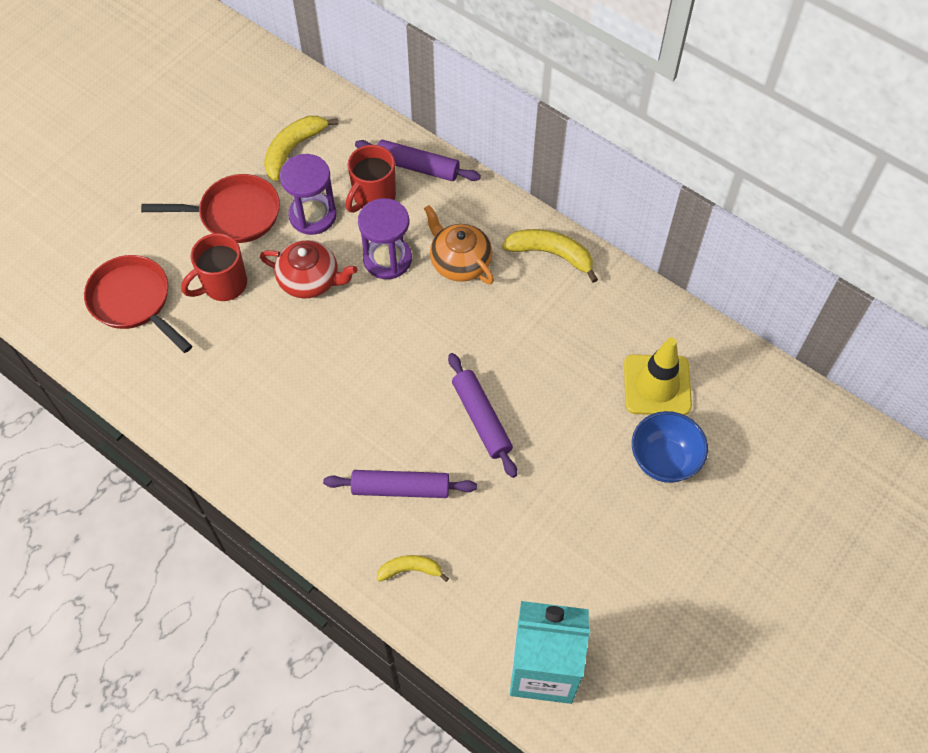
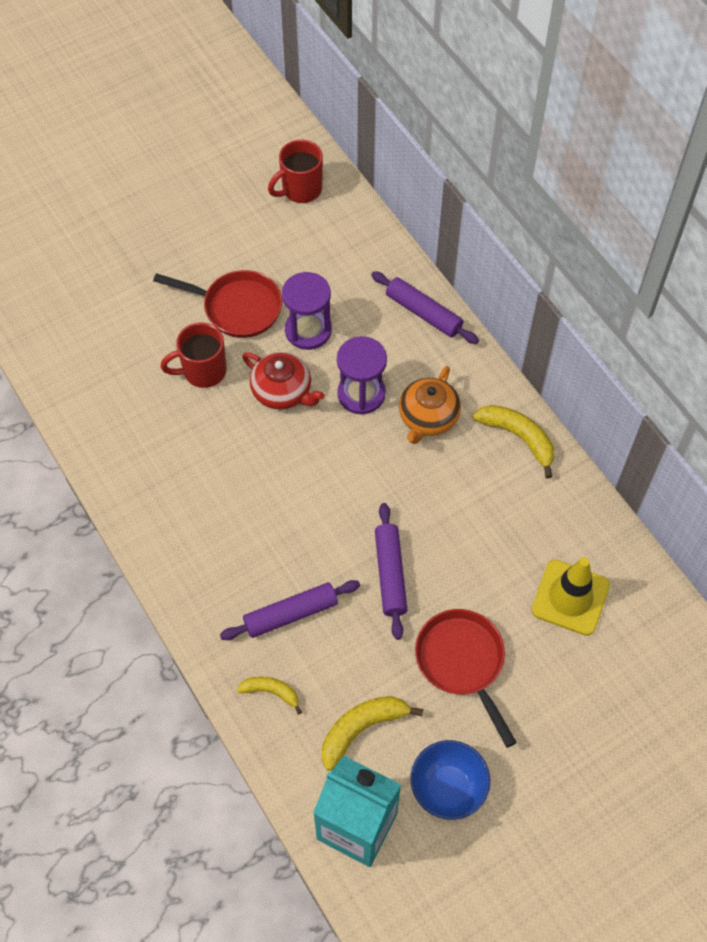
camera: 20 degrees right, 0 degrees up
(134, 302) = (118, 362): red pan -> red pan (462, 663)
(293, 149) = (314, 261): yellow banana -> yellow banana (361, 729)
(373, 197) = (371, 330): red mug -> red mug (300, 190)
(400, 488) = (291, 614): purple rolling pin -> purple rolling pin turned 45 degrees counterclockwise
(459, 262) = (428, 417): orange teapot -> orange teapot turned 135 degrees counterclockwise
(664, 460) = (548, 672): blue bowl -> blue bowl (447, 788)

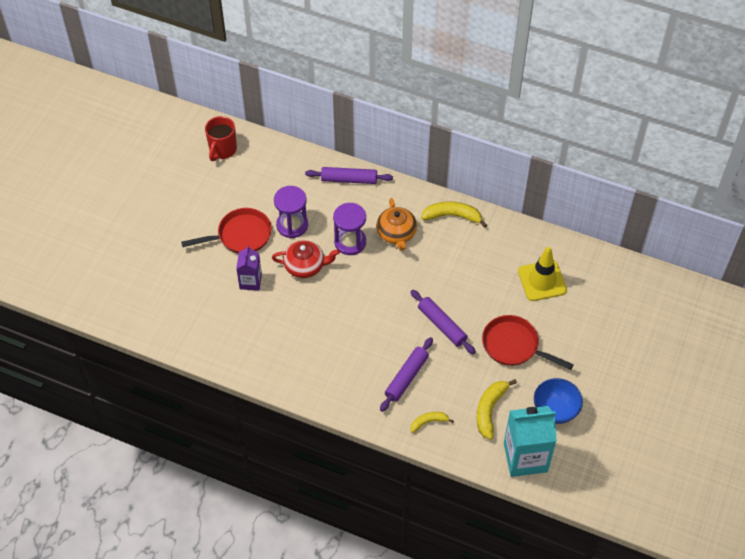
camera: 35 degrees left, 5 degrees down
(203, 371) = (250, 281): red mug -> purple carton

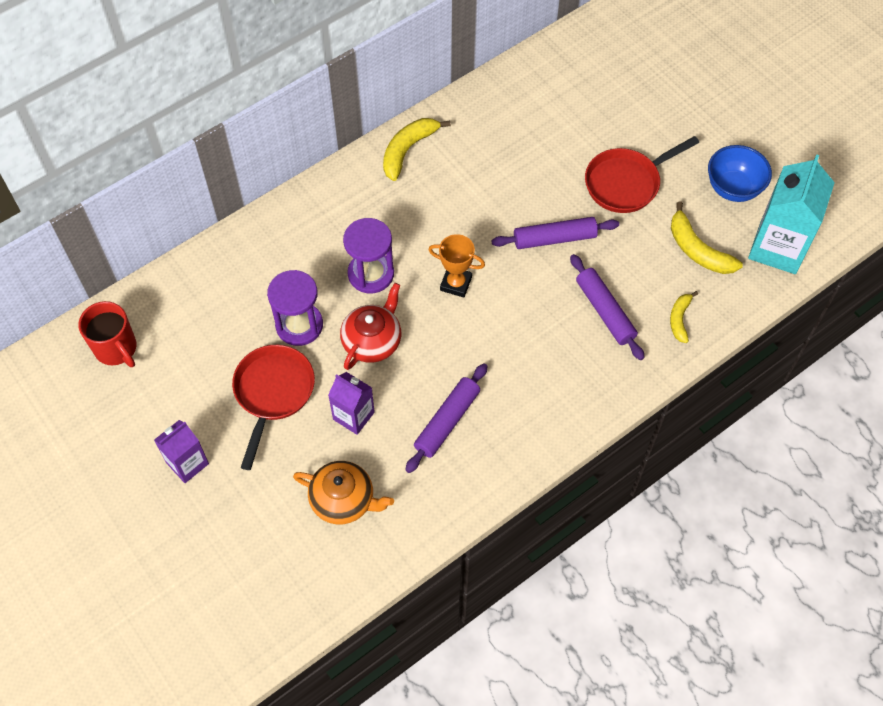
camera: 60 degrees left, 5 degrees up
(174, 219) = (187, 463): none -> purple carton
(349, 179) = (275, 228): purple rolling pin -> purple rolling pin (447, 421)
(372, 288) = (456, 284): none -> orange trophy
(396, 233) = (392, 219): orange teapot -> orange teapot (343, 500)
(542, 281) = (556, 112): yellow traffic cone -> none

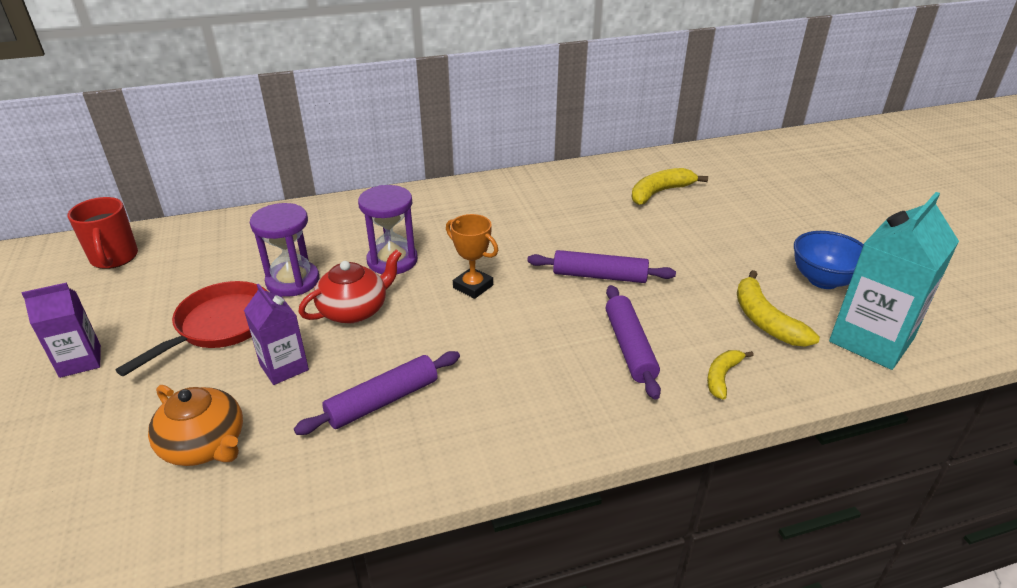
camera: 20 degrees right, 25 degrees down
(408, 150) = (488, 190): yellow banana -> yellow banana (660, 192)
(626, 183) = (698, 252): red pan -> none

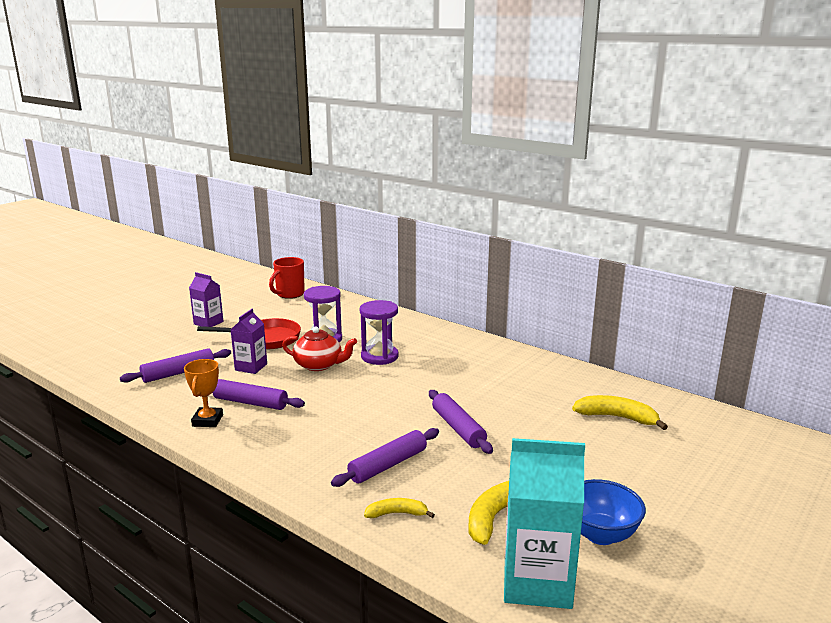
camera: 55 degrees right, 15 degrees down
(205, 445) = (178, 373): orange teapot -> purple rolling pin
(473, 286) = (386, 389): orange trophy -> orange trophy (207, 420)

